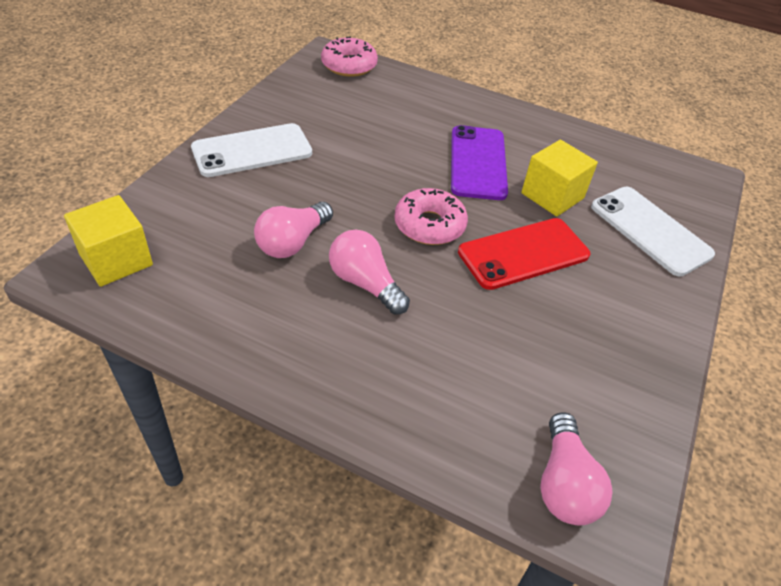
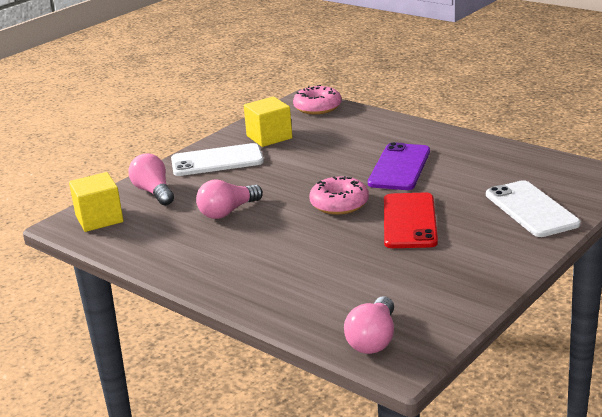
camera: 20 degrees right, 20 degrees down
(365, 283) = (273, 235): pink light bulb -> pink light bulb (153, 192)
(523, 253) = (409, 221): red phone -> red phone turned 75 degrees counterclockwise
(552, 196) = (454, 187): yellow cube -> yellow cube (269, 137)

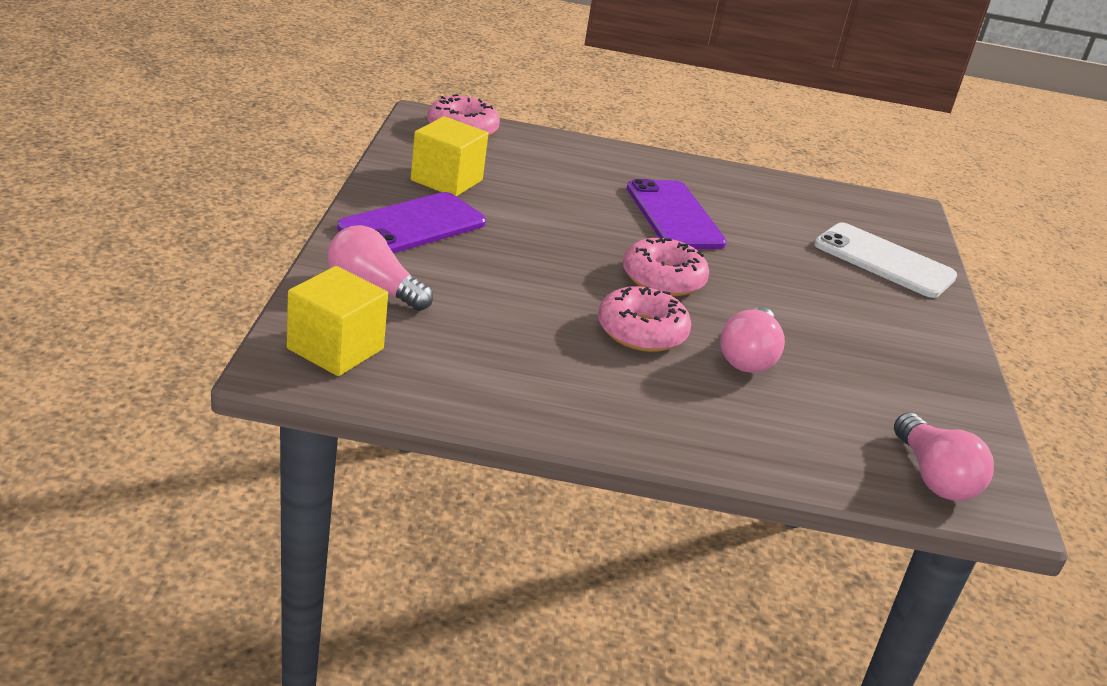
camera: 40 degrees left, 5 degrees up
(217, 161) = (412, 225): white phone -> purple phone
(228, 212) = (527, 310): pink light bulb -> pink light bulb (748, 357)
(284, 231) = (641, 331): none -> pink donut
(409, 221) = (775, 294): red phone -> none

